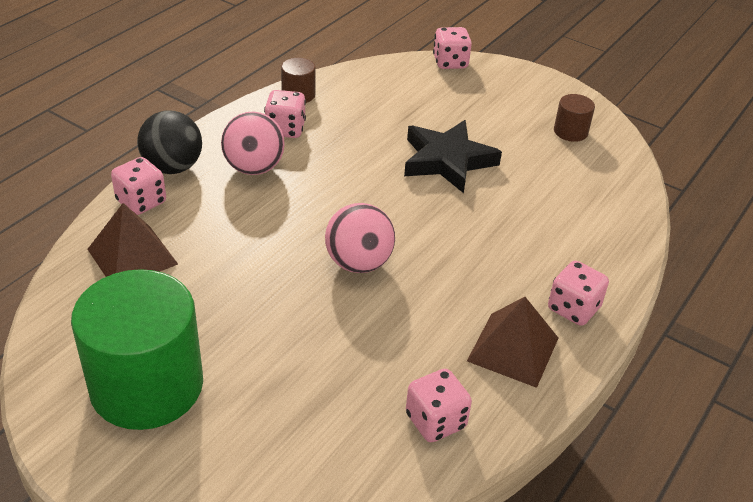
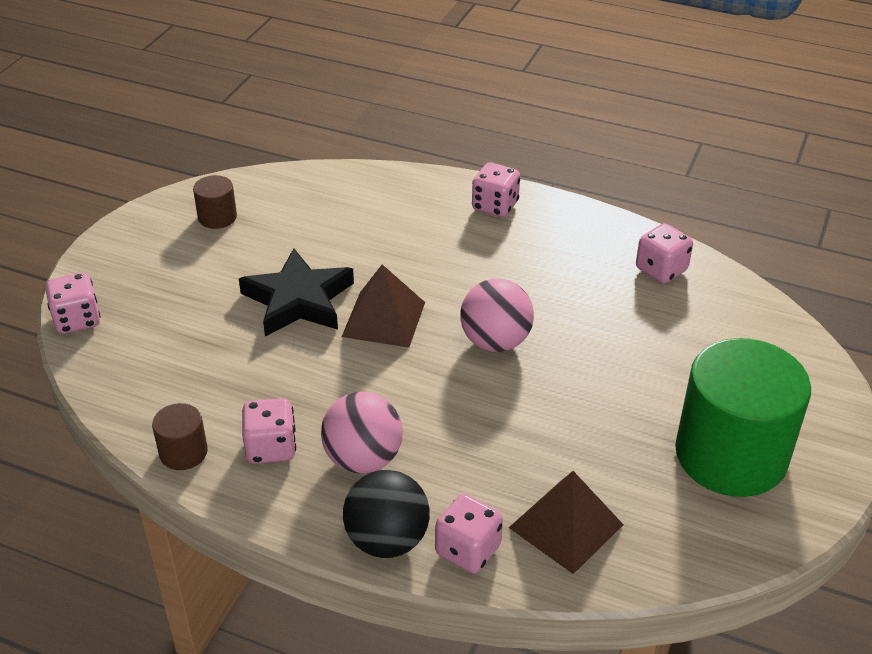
camera: 100 degrees left, 0 degrees up
(513, 349) = (560, 236): brown pyramid -> brown pyramid (384, 319)

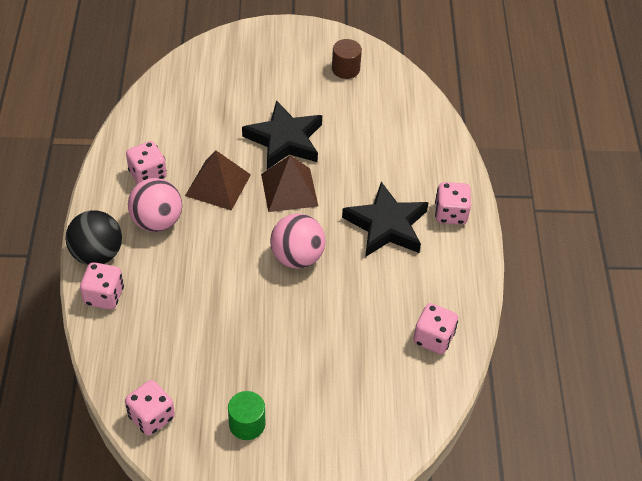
camera: 65 degrees right, 10 degrees up
(77, 320) = (213, 46): pink dice -> pink dice (151, 417)
(183, 452) = (127, 137): brown cylinder -> none
(485, 257) = (386, 225): none -> black star
(566, 526) = (142, 341): brown pyramid -> brown pyramid (218, 185)
(731, 455) = (247, 424): green cylinder -> green cylinder, size x0.43

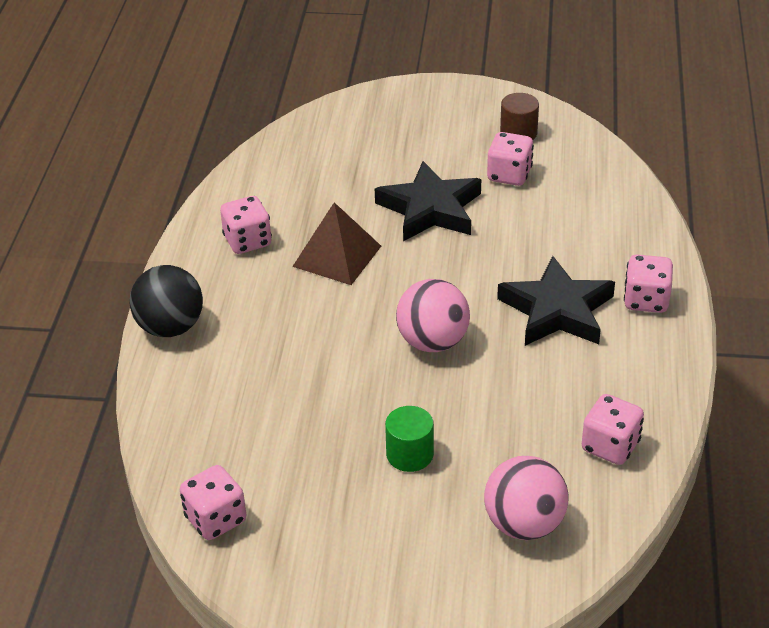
camera: 10 degrees right, 10 degrees down
(104, 296) = (172, 375): pink dice -> pink dice (509, 175)
(157, 221) = (253, 294): pink ball -> pink ball (524, 524)
(247, 424) = (343, 535): green cylinder -> green cylinder (409, 454)
(289, 190) = (430, 265): brown pyramid -> none

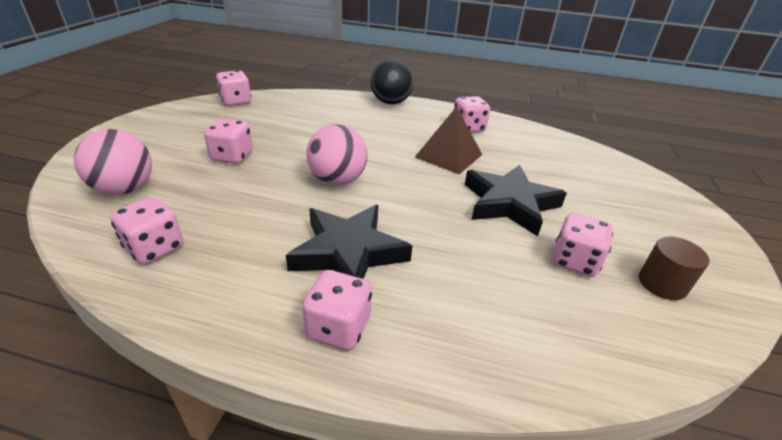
camera: 95 degrees right, 5 degrees down
(409, 454) = (232, 157): green cylinder -> pink dice

